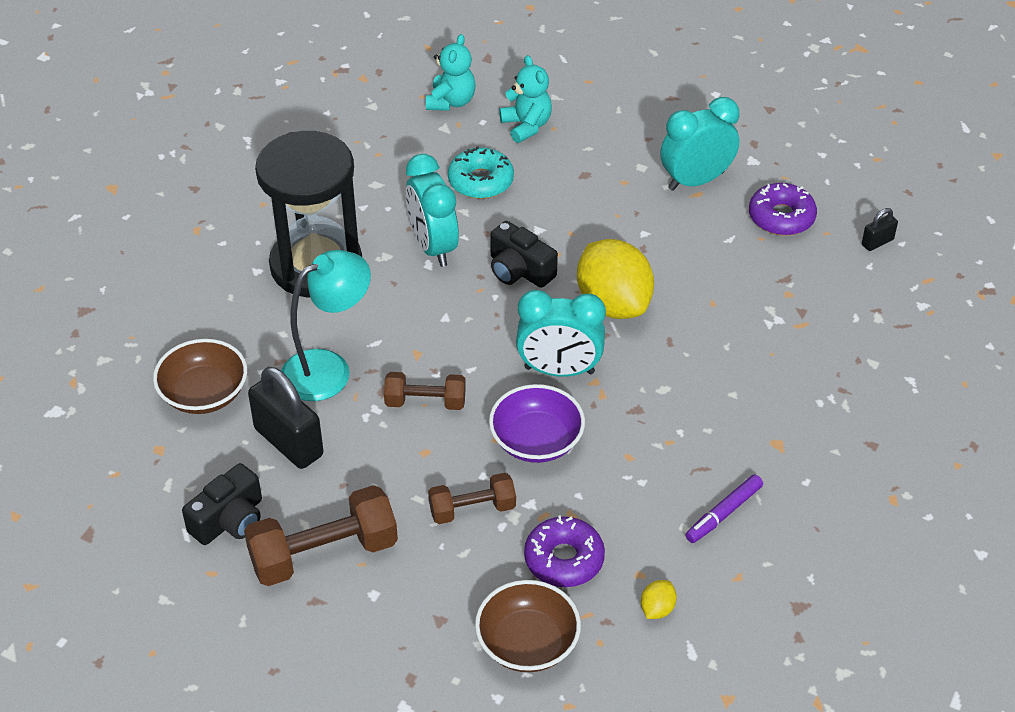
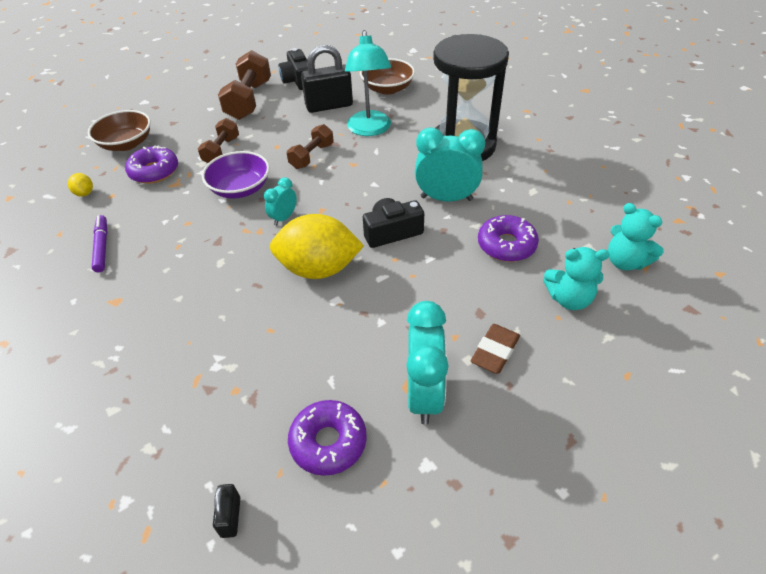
camera: 120 degrees right, 0 degrees up
(480, 181) = (506, 245): turquoise donut -> purple donut
(559, 370) = (284, 218): turquoise clock -> turquoise clock, size x0.53
(621, 154) = (495, 351): none -> brown eraser

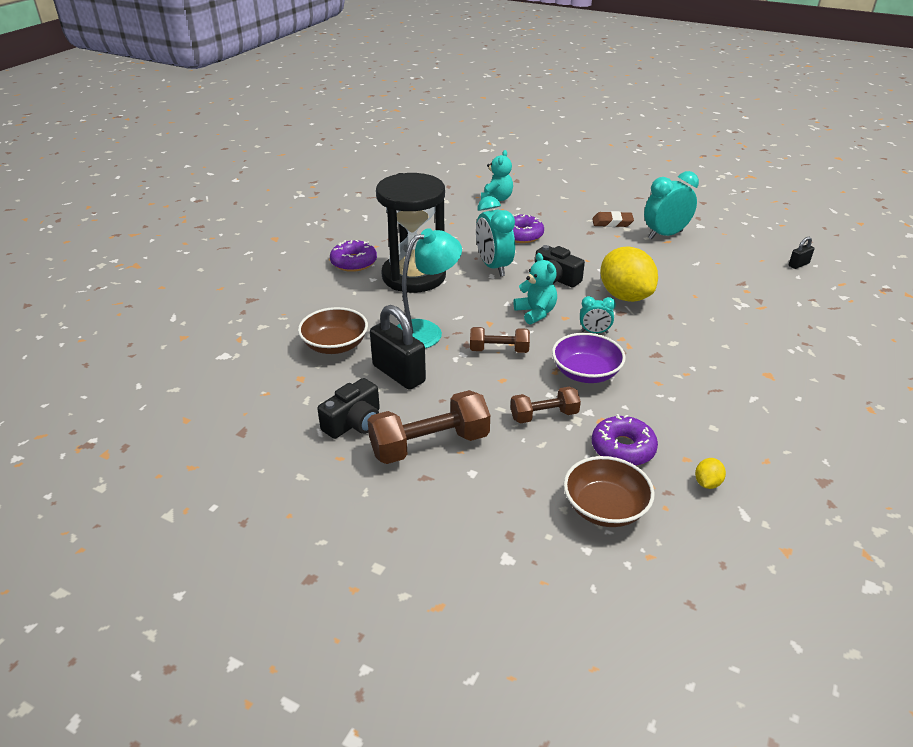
camera: 120 degrees left, 10 degrees down
(102, 247) = (741, 418): purple marker -> none
(328, 442) = (728, 252): purple donut -> purple donut (354, 262)
(569, 299) = (547, 210): turquoise teddy bear -> turquoise teddy bear (535, 313)

